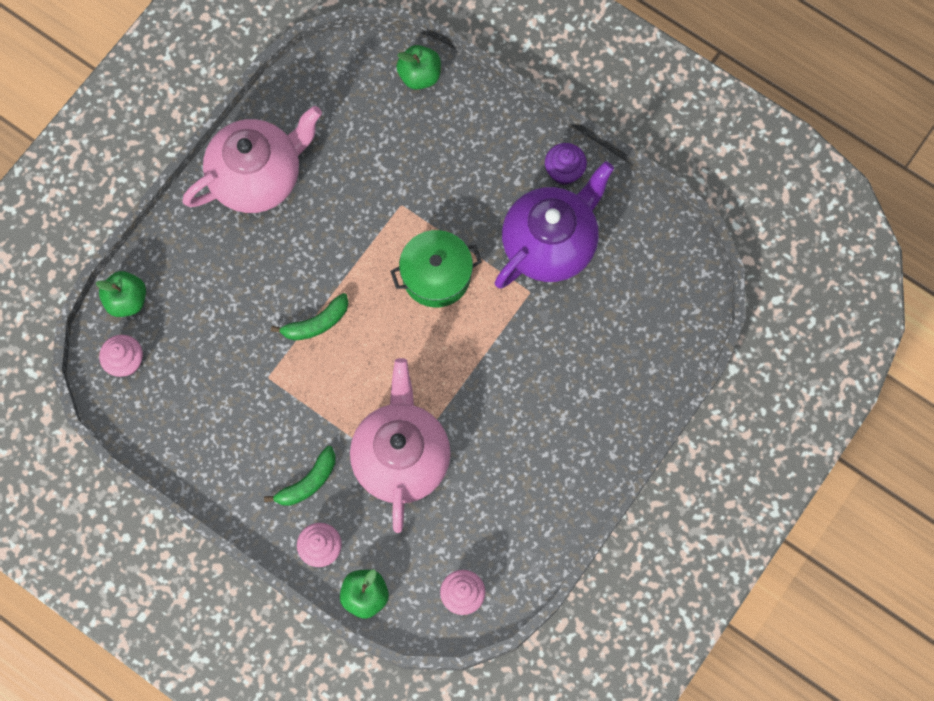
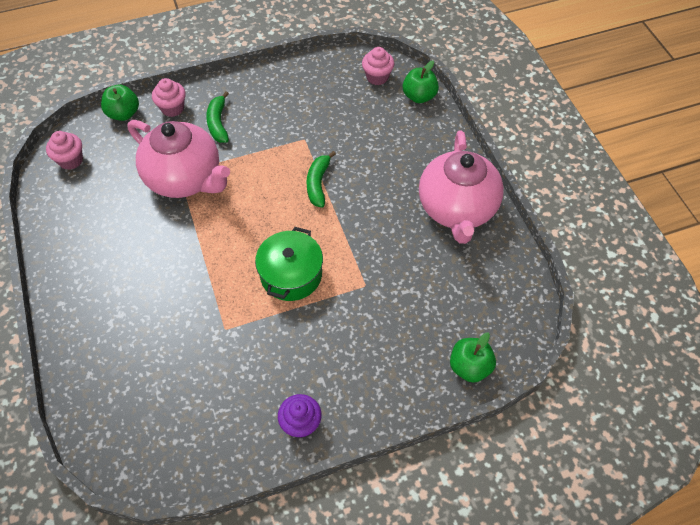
camera: 125 degrees right, 15 degrees down
(550, 243) = (249, 370): purple teapot -> none

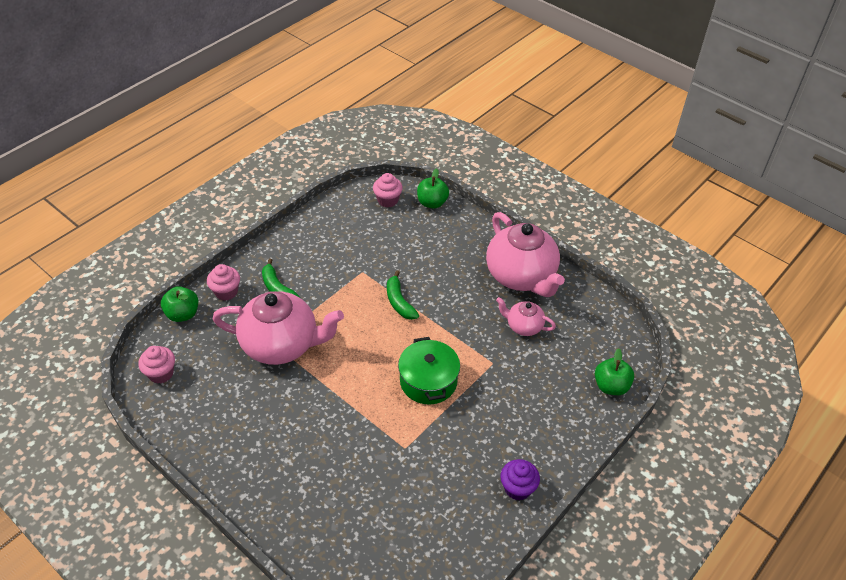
camera: 30 degrees left, 10 degrees down
(422, 262) = (523, 326): none -> pink teapot

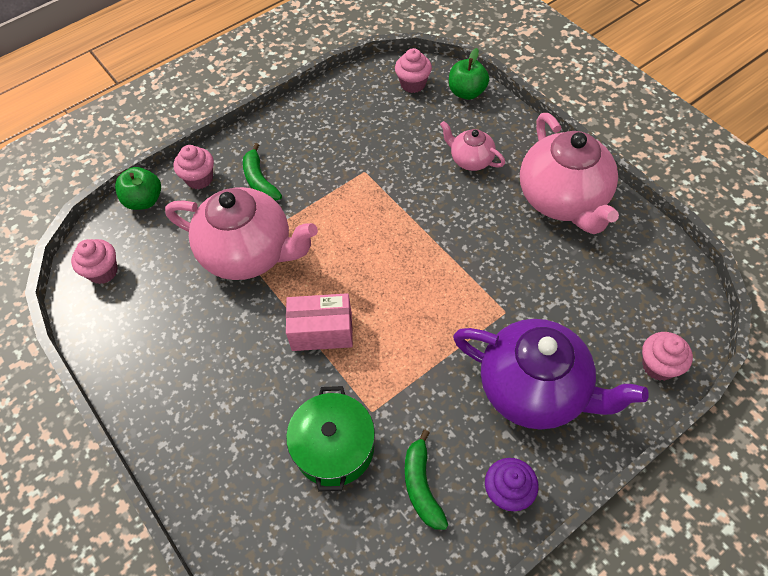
camera: 15 degrees right, 10 degrees up
(353, 395) = (322, 331): none -> pink box
(399, 302) = (402, 215): green banana -> green banana (422, 486)
(428, 381) = (418, 325): green pot -> green pot (334, 447)
(523, 326) = (554, 267): pink teapot -> pink teapot (470, 160)
(524, 415) = (535, 389): none -> purple teapot
(611, 386) = (658, 366): green apple -> pink cupcake

